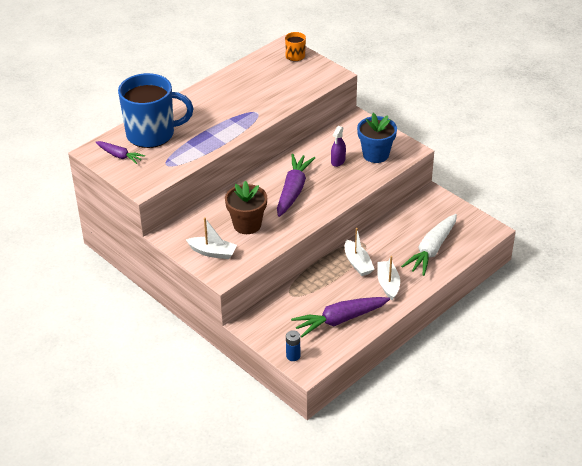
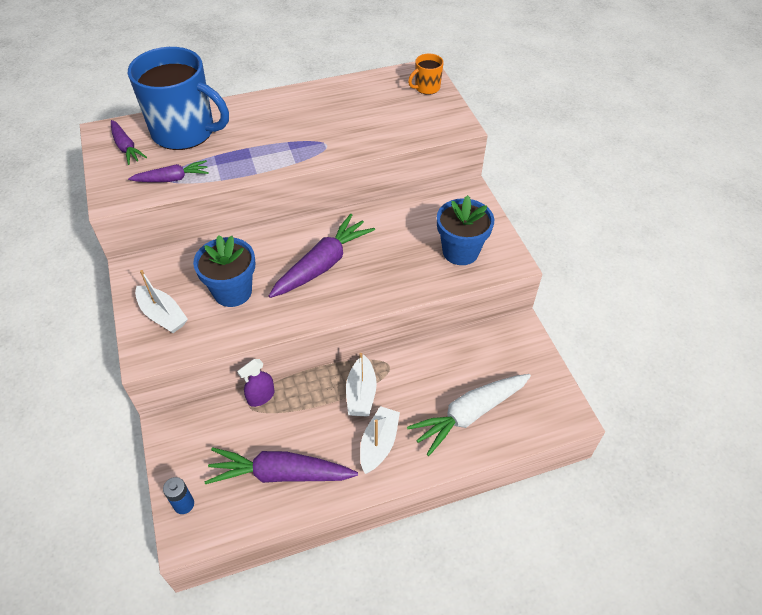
camera: 25 degrees right, 10 degrees up
(172, 164) = (172, 179): none -> purple carrot
(247, 225) = (232, 292): brown flower pot -> blue flower pot
(338, 161) = (406, 243): purple spray bottle -> purple spray bottle (261, 396)

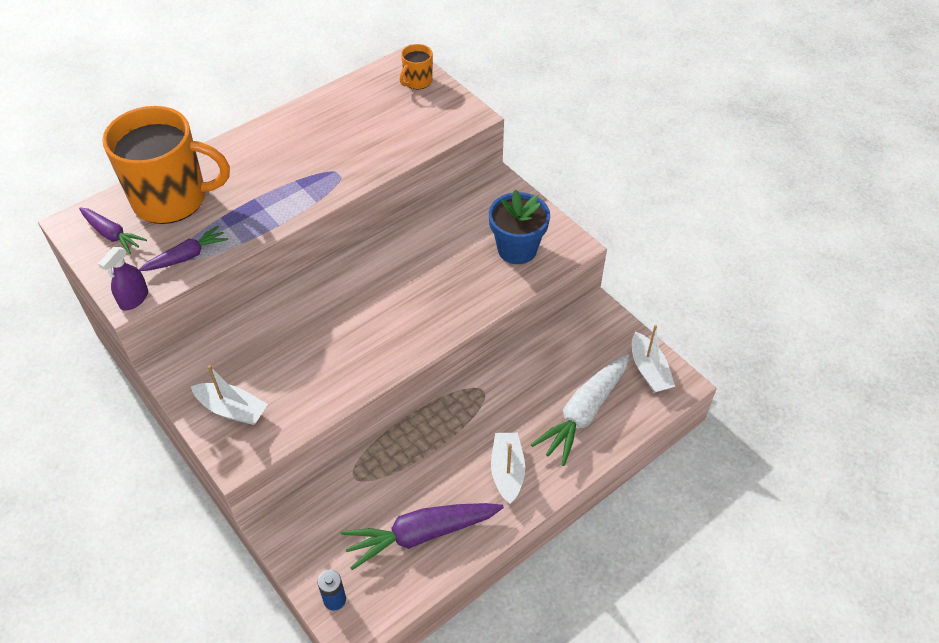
camera: 20 degrees left, 0 degrees up
(185, 132) = (172, 199): blue mug -> orange mug
(232, 292) = (297, 361): blue flower pot -> none
(261, 396) = (363, 464): purple spray bottle -> purple spray bottle (134, 299)
(322, 264) = (380, 304): purple carrot -> none
(361, 394) = (467, 427): white boat -> white boat (649, 370)

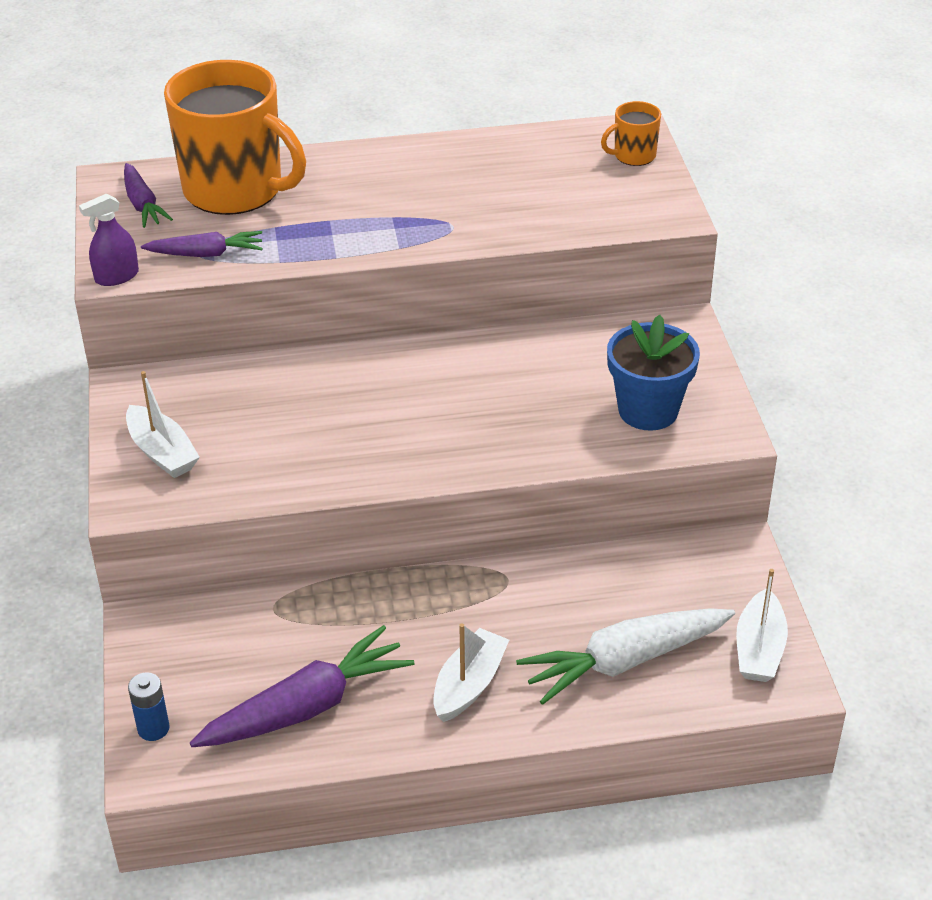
camera: 30 degrees right, 10 degrees down
(421, 535) = (306, 707): purple carrot -> purple carrot turned 135 degrees clockwise

